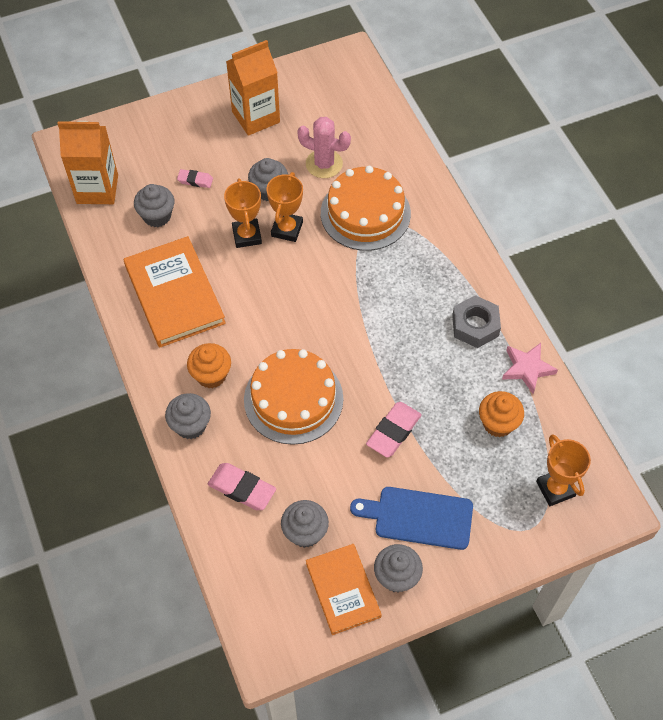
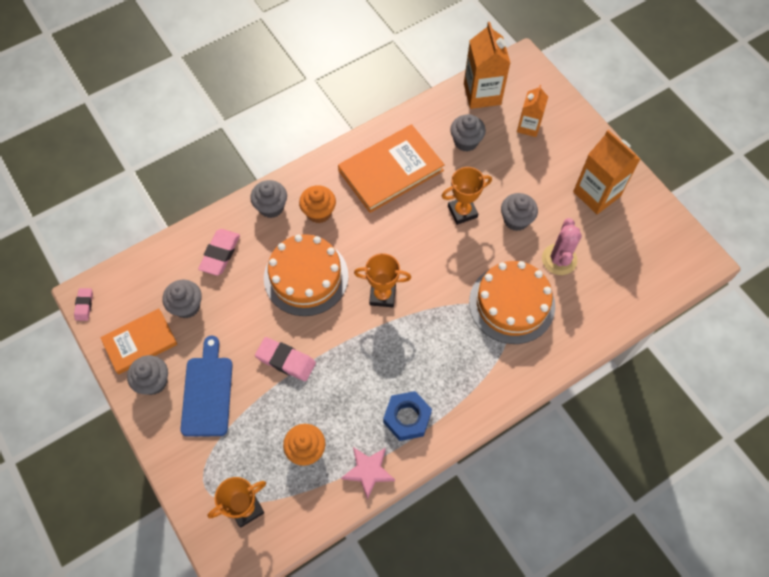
camera: 80 degrees right, 5 degrees up
(155, 156) = (528, 126): none -> orange carton
(195, 180) = (511, 161): pink eraser -> pink eraser (84, 305)
(287, 229) = (477, 242): orange trophy -> orange trophy (382, 295)
(475, 325) = (407, 418): grey nut -> blue nut

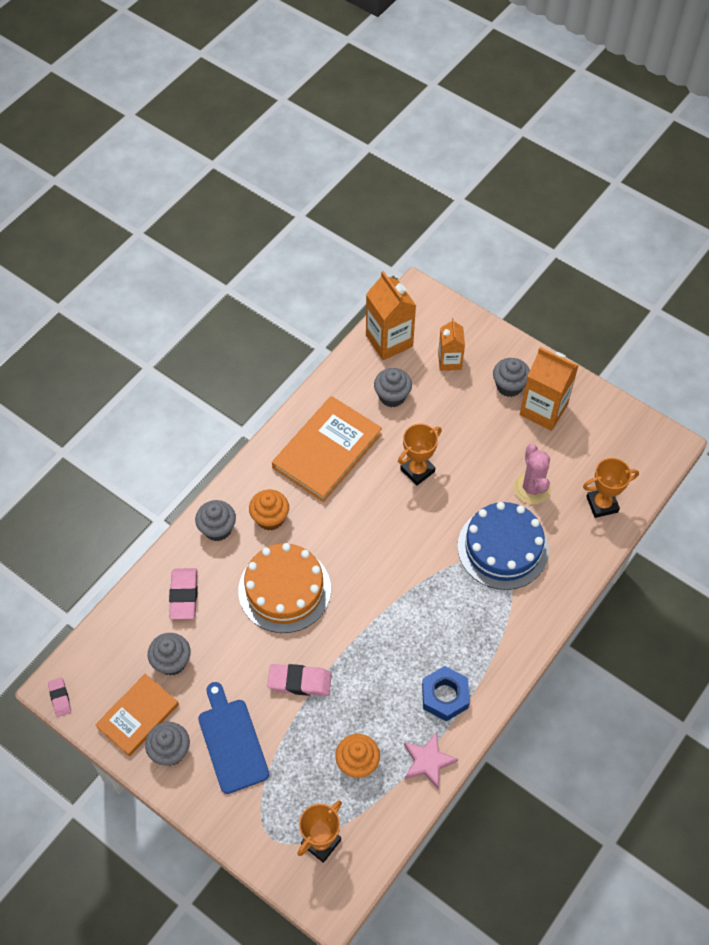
camera: 20 degrees left, 5 degrees down
(382, 295) = (371, 582): orange trophy -> orange trophy (602, 504)
(512, 303) = (503, 548): orange cake -> blue cake
(516, 220) = (474, 462): grey cupcake -> grey cupcake (509, 386)

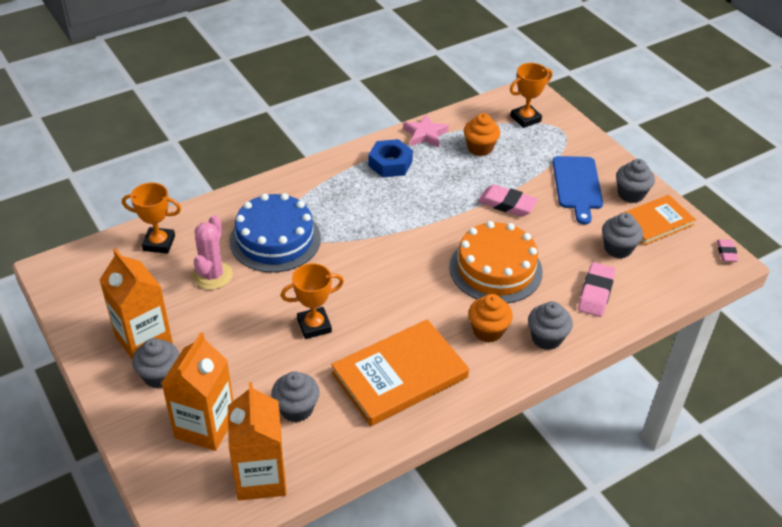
camera: 160 degrees left, 15 degrees down
(449, 361) = (205, 426): orange carton -> orange carton, size x1.61

